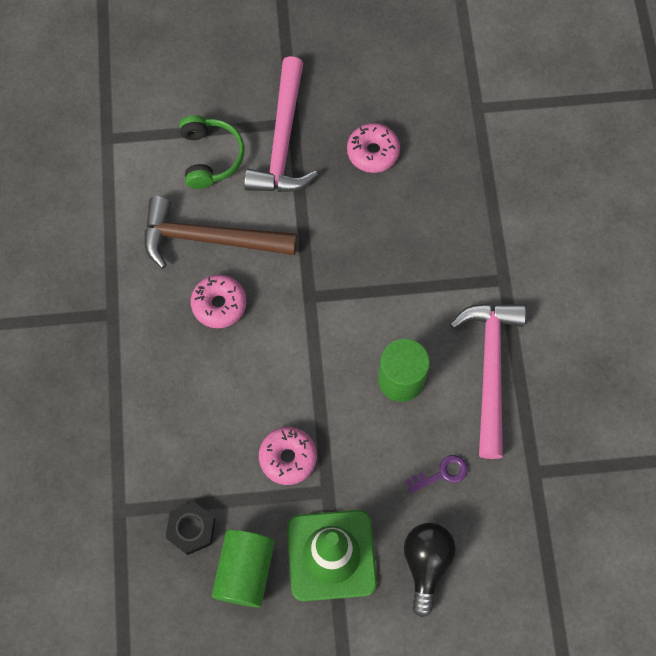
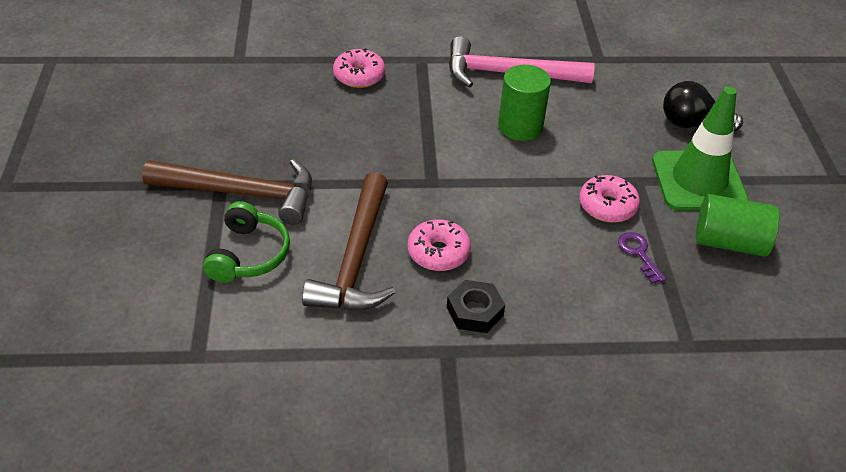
camera: 90 degrees left, 25 degrees down
(191, 529) = (696, 283): black nut -> black nut (475, 311)
(210, 157) = (248, 254): green headphones -> green headphones turned 105 degrees clockwise
(282, 141) = (242, 193): pink hammer -> brown hammer
(373, 152) = (272, 128): pink donut -> pink donut (359, 76)
(442, 473) = (608, 108): purple key -> purple key (638, 254)

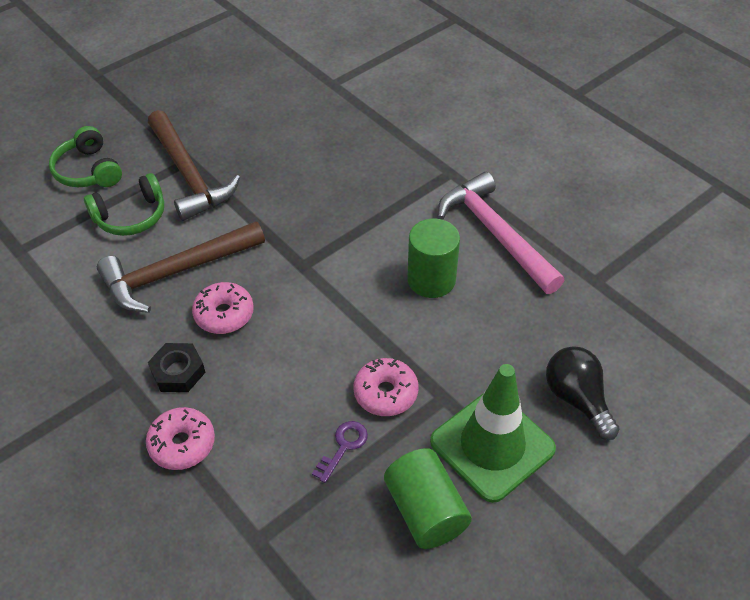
camera: 55 degrees right, 5 degrees up
(146, 255) = (88, 170): none -> green headphones
(359, 76) = (386, 152): pink donut -> pink donut (182, 444)

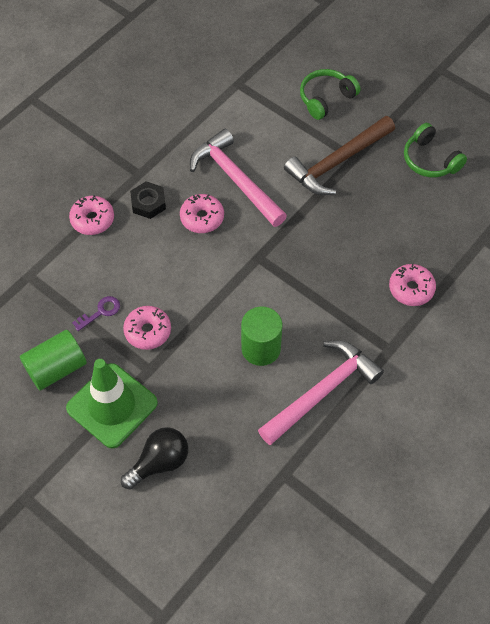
camera: 80 degrees right, 10 degrees up
(131, 216) = (285, 138): green headphones -> green headphones (430, 160)
(175, 272) = (235, 179): brown hammer -> pink hammer
(343, 446) = (100, 312): purple key -> purple key turned 60 degrees counterclockwise
(379, 144) = (411, 289): none -> pink donut

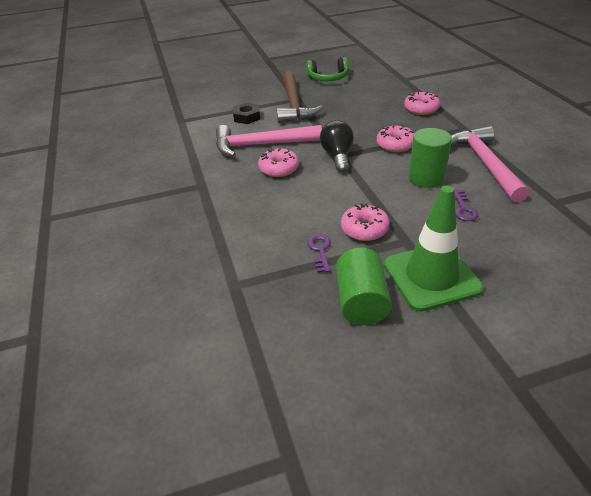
camera: 55 degrees left, 20 degrees down
(92, 219) = (217, 224): pink donut -> pink donut (395, 145)
(148, 203) = (235, 189): black nut -> black nut (247, 117)
(159, 462) = (513, 266): black light bulb -> black light bulb (337, 156)
(225, 398) = (464, 209): none -> purple key
(326, 98) = (239, 95): green headphones -> none

